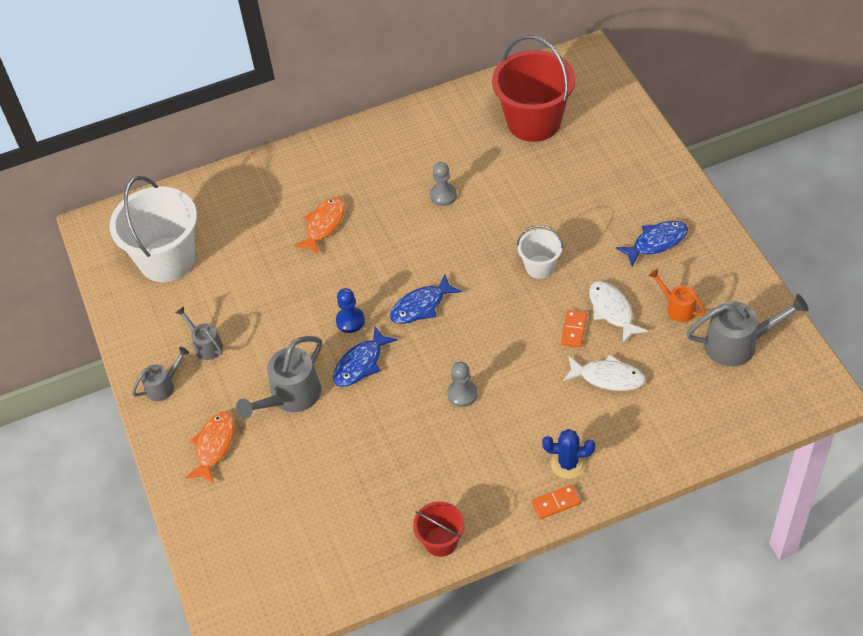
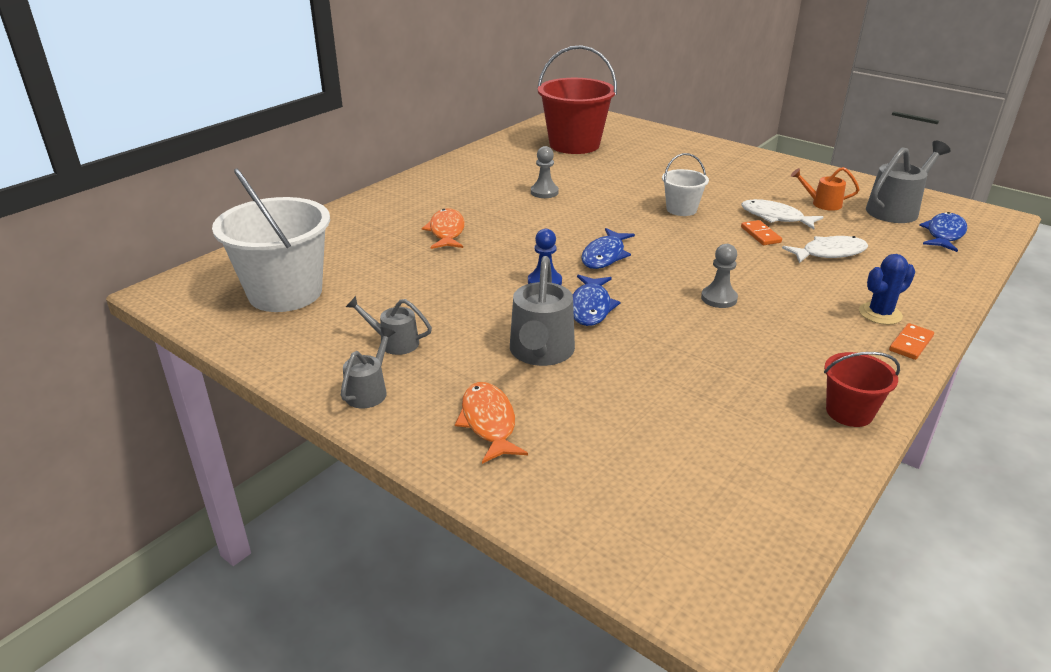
camera: 35 degrees left, 20 degrees down
(656, 242) = (755, 177): blue fish -> blue fish (944, 234)

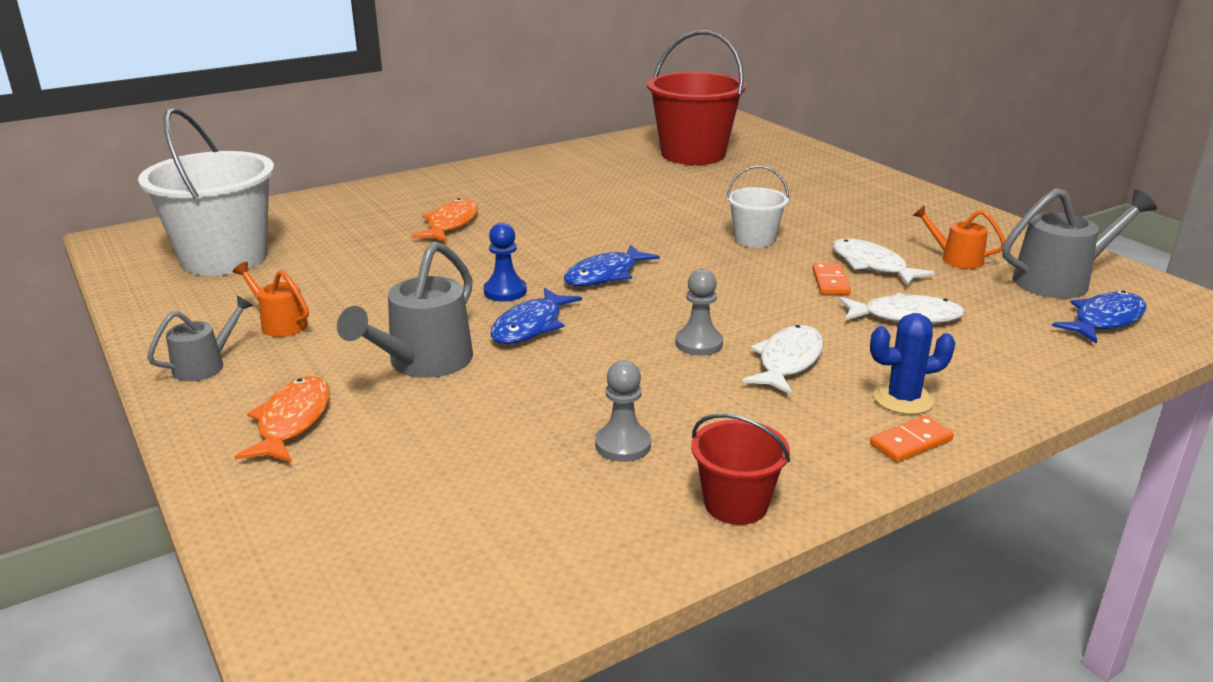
camera: 20 degrees right, 5 degrees down
(393, 342) = (279, 323): grey watering can -> orange watering can
(544, 192) = (604, 199): grey pawn -> grey pawn (623, 445)
(787, 300) = (788, 361): none -> white fish

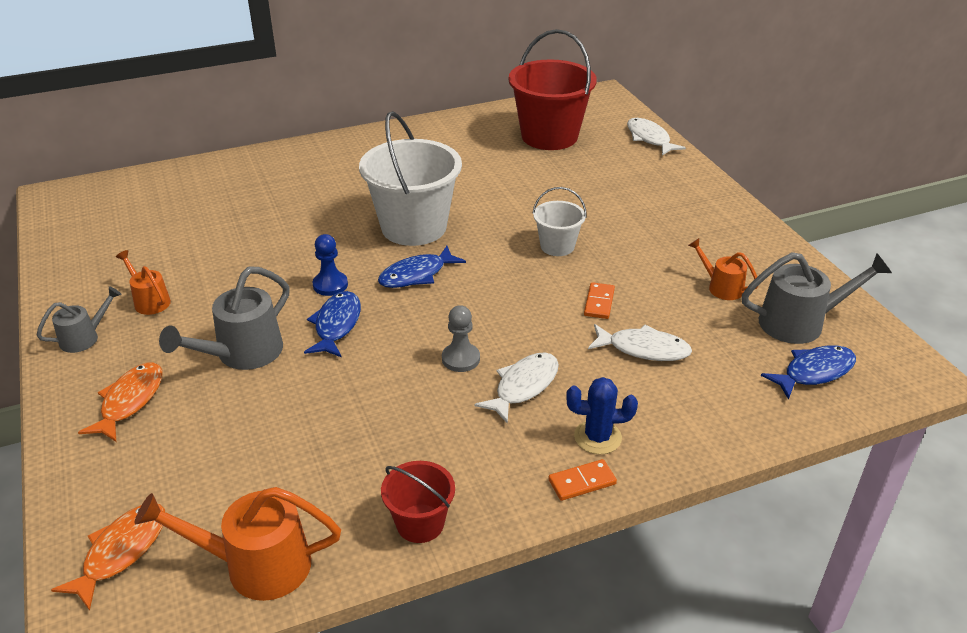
camera: 10 degrees right, 10 degrees up
(224, 258) = (128, 225): white bucket -> white bucket (414, 227)
(451, 224) = (314, 203): orange fish -> orange fish (121, 551)
(530, 326) = (336, 325): blue fish -> blue fish turned 150 degrees clockwise
(539, 574) = (255, 565): none -> orange watering can
(623, 445) = (360, 455): grey pawn -> none
(872, 265) = (644, 287): white fish -> white fish (649, 138)

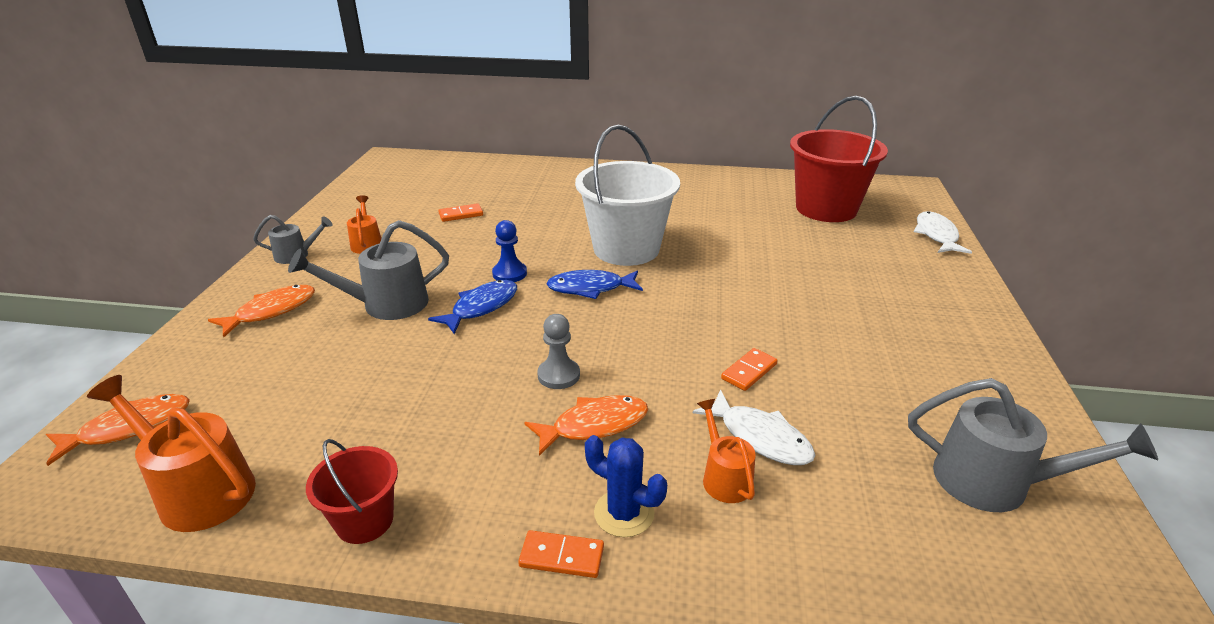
camera: 30 degrees right, 5 degrees down
(217, 239) = (461, 215): none -> orange domino
(523, 386) = (594, 425): white fish -> orange fish
(557, 246) = (750, 304): white bucket -> none
(720, 287) = (911, 403): orange watering can -> orange watering can (723, 477)
(814, 372) = (973, 554): blue fish -> none

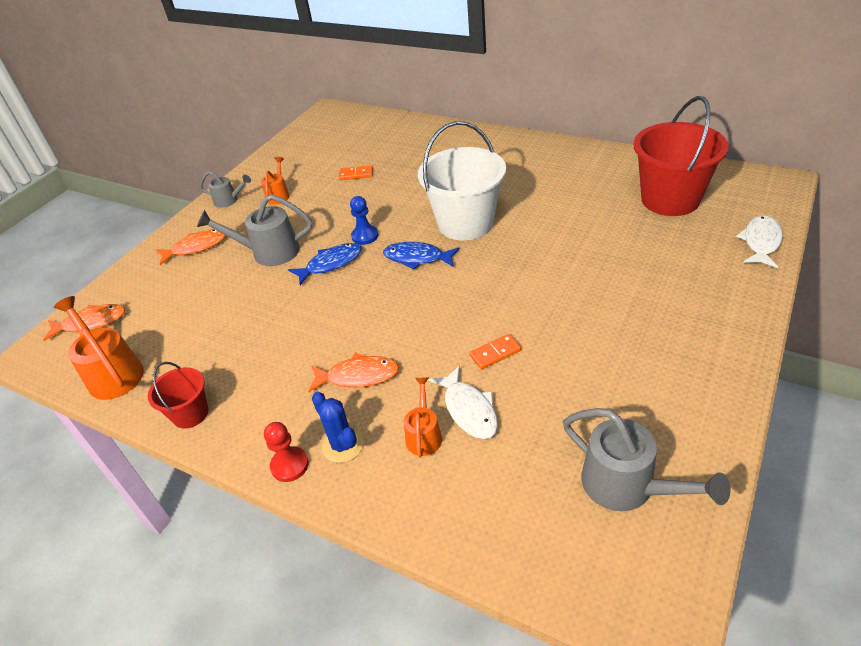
camera: 25 degrees right, 10 degrees up
(558, 375) = (355, 331): grey pawn -> none
(562, 556) = (289, 465): orange domino -> red pawn

